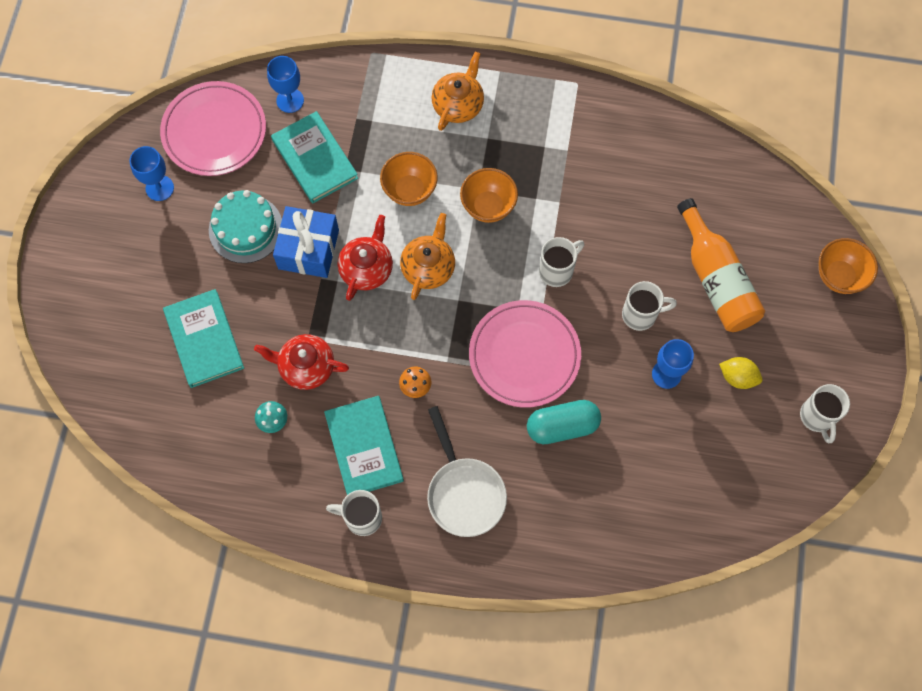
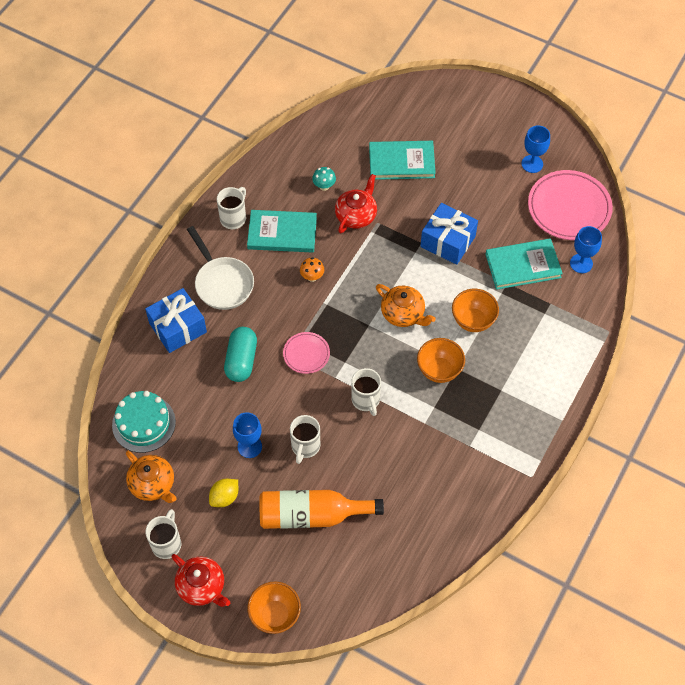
camera: 110 degrees right, 10 degrees down
(246, 228) = (479, 207): turquoise cake -> turquoise cake (144, 423)
(367, 268) = (418, 273): red teapot -> red teapot (202, 586)
(458, 104) = (539, 379): orange teapot -> orange teapot (153, 484)
(464, 492) = (222, 283): white pan -> white pan turned 120 degrees counterclockwise
(524, 355) = (306, 354): pink plate -> pink plate, size x0.52
(548, 521) = (178, 327): none -> blue gift
(817, 417) = (167, 543): white mug -> white mug turned 90 degrees clockwise

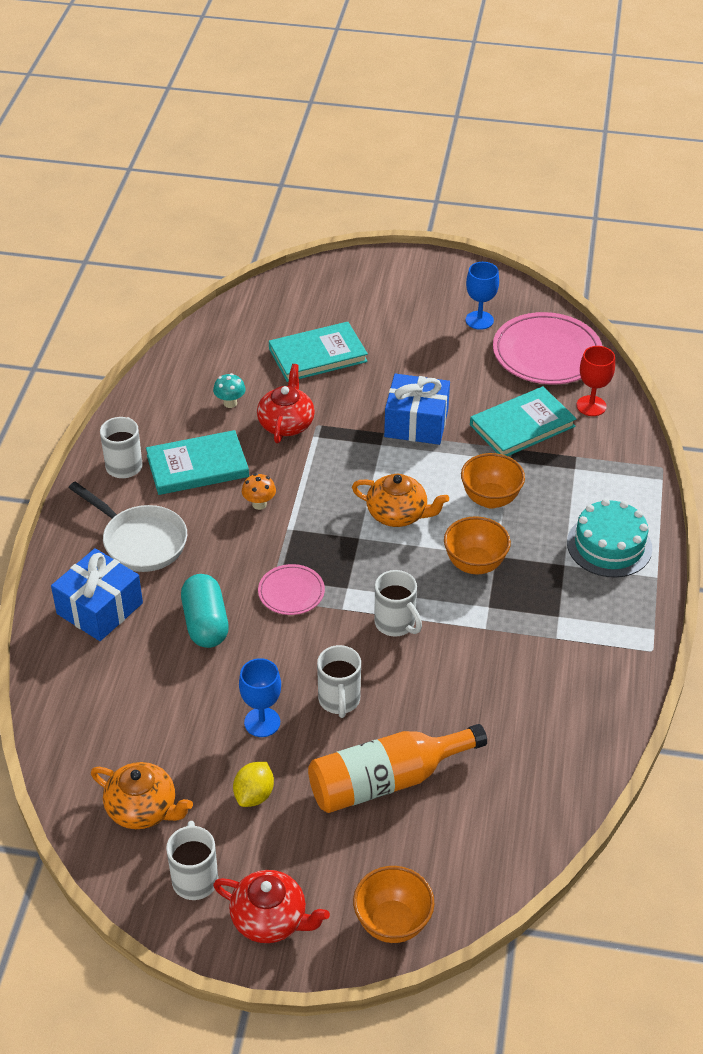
camera: 20 degrees left, 15 degrees down
(144, 423) = (98, 736): turquoise cake -> turquoise cake (609, 545)
(581, 263) = (591, 406): blue goblet -> red goblet

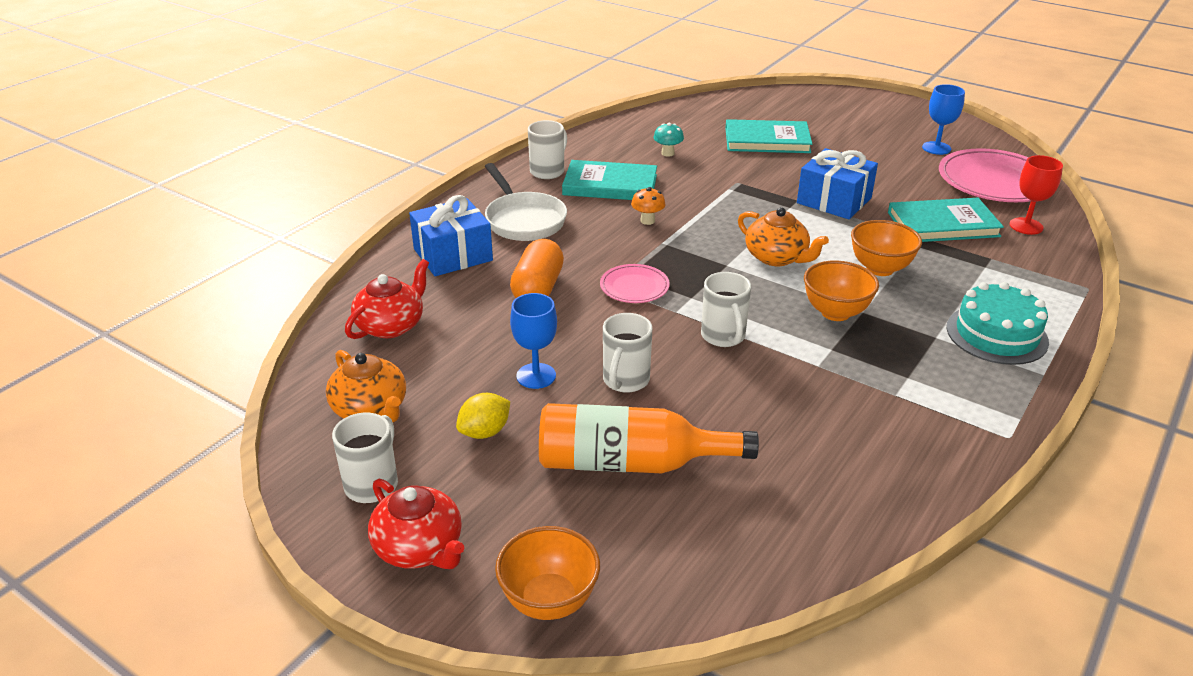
camera: 25 degrees right, 10 degrees down
(205, 623) = (538, 288): turquoise capsule -> orange capsule
(286, 424) = (709, 176): red teapot -> red teapot (391, 325)

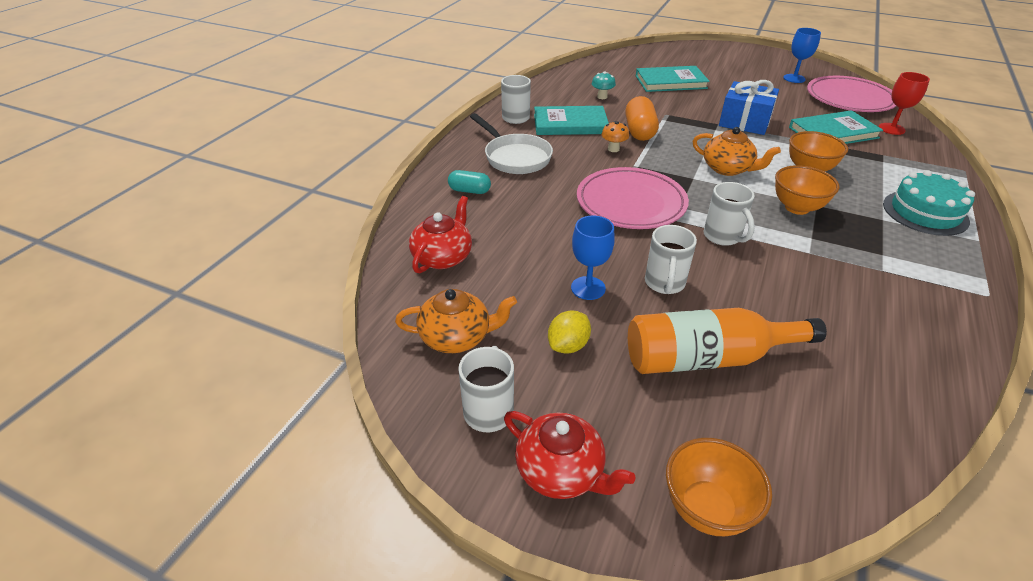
camera: 10 degrees left, 5 degrees up
(371, 409) = (457, 337): orange teapot -> orange teapot turned 45 degrees counterclockwise
(453, 255) = (469, 191): blue gift -> turquoise capsule
(538, 288) = (553, 212): orange capsule -> orange capsule (639, 131)
(634, 287) = (630, 203): pink plate -> pink plate, size x1.91

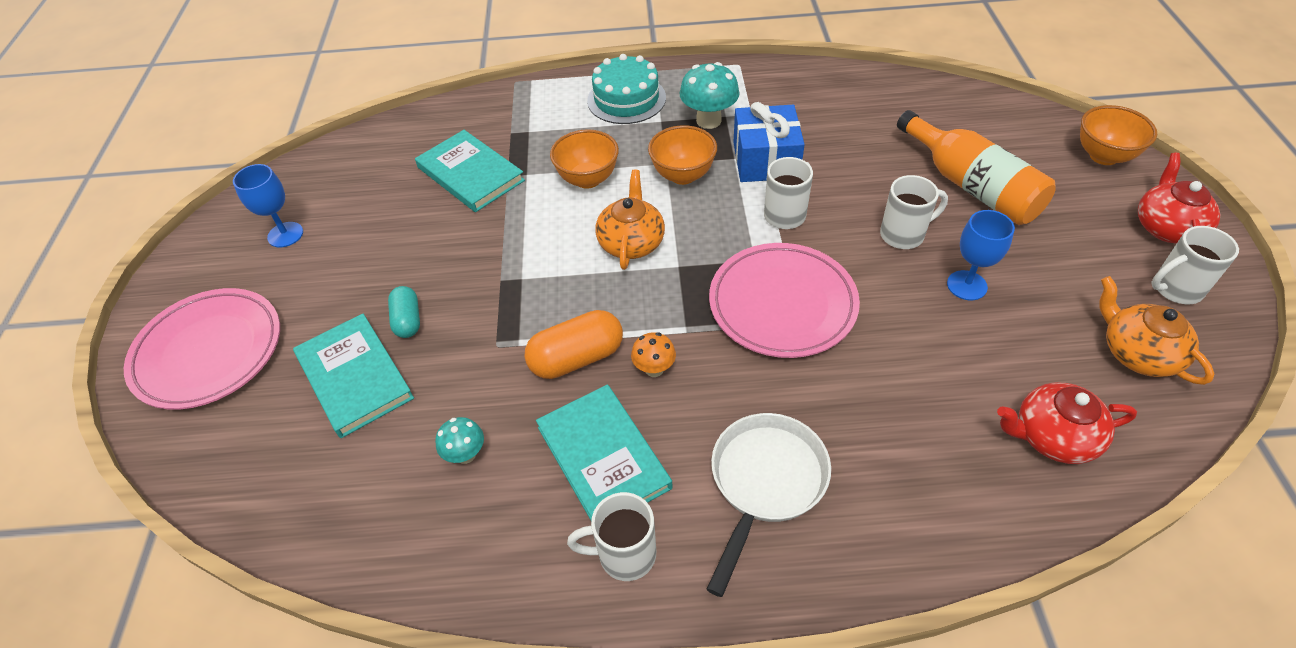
camera: 115 degrees left, 10 degrees up
(469, 191) = (900, 492): turquoise capsule -> turquoise capsule (407, 320)
(568, 345) = (1053, 270): yellow lemon -> none
(744, 122) = (479, 255): blue gift -> blue gift (765, 160)
(849, 99) = (349, 173): pink plate -> pink plate (209, 352)
(877, 243) = (708, 120): none -> turquoise mushroom
(891, 129) = (433, 132): red goblet -> none

